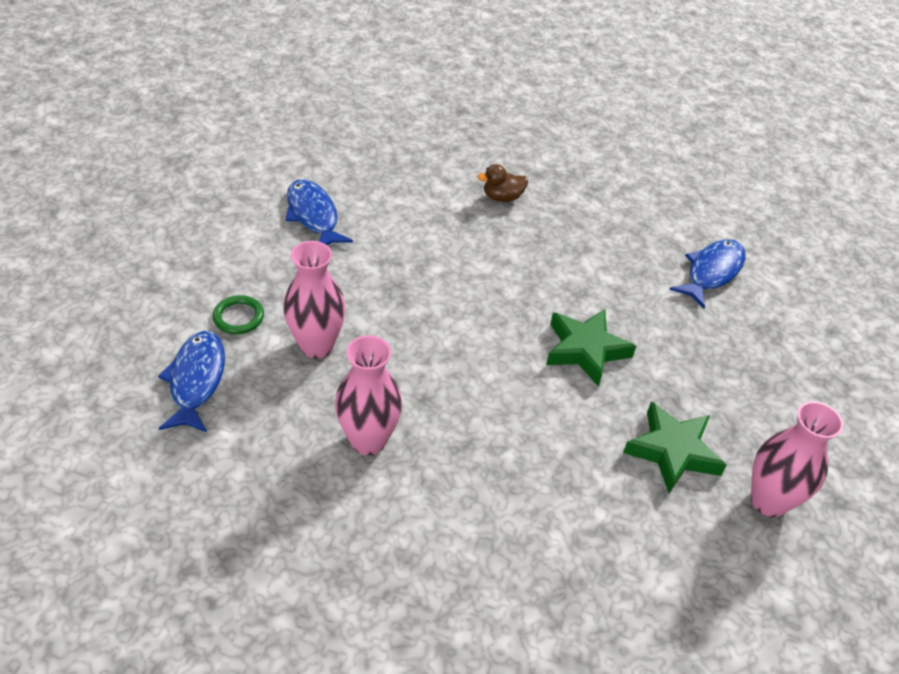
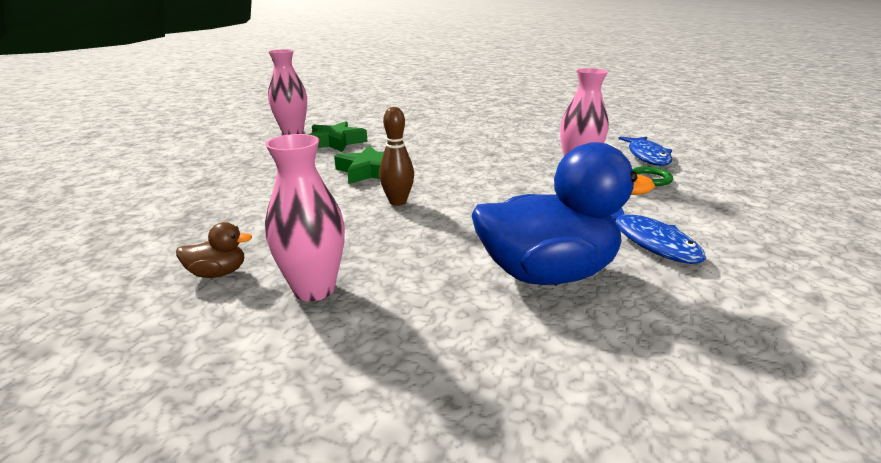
camera: 175 degrees left, 20 degrees down
(368, 440) = (522, 142): pink vase -> pink vase (314, 289)
(411, 189) = (546, 273): none -> blue duck
(502, 197) = (421, 269): brown duck -> brown duck (218, 273)
(537, 282) = (397, 202): none -> brown bowling pin
(711, 272) = (211, 212): blue fish -> none

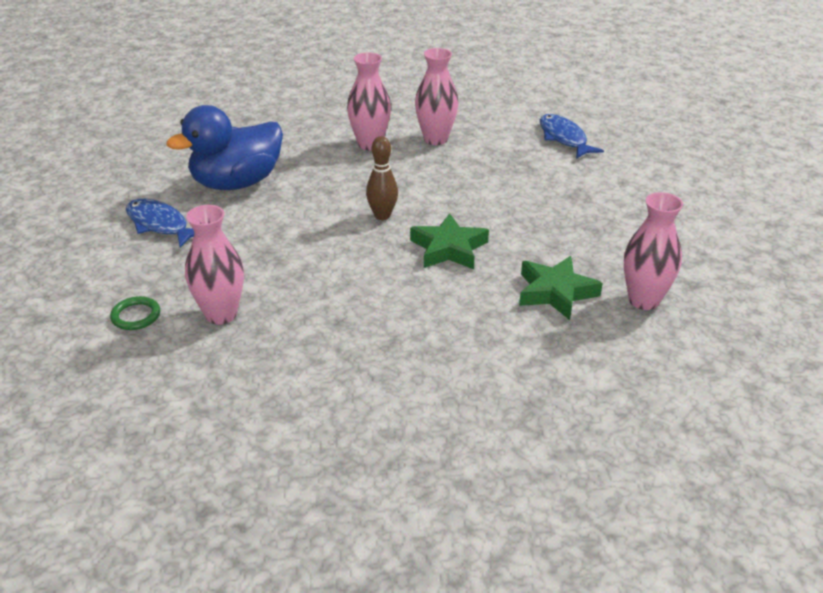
camera: 155 degrees right, 10 degrees up
(218, 273) = (435, 139): brown duck -> pink vase
(647, 156) = (124, 373): blue fish -> blue fish (564, 138)

